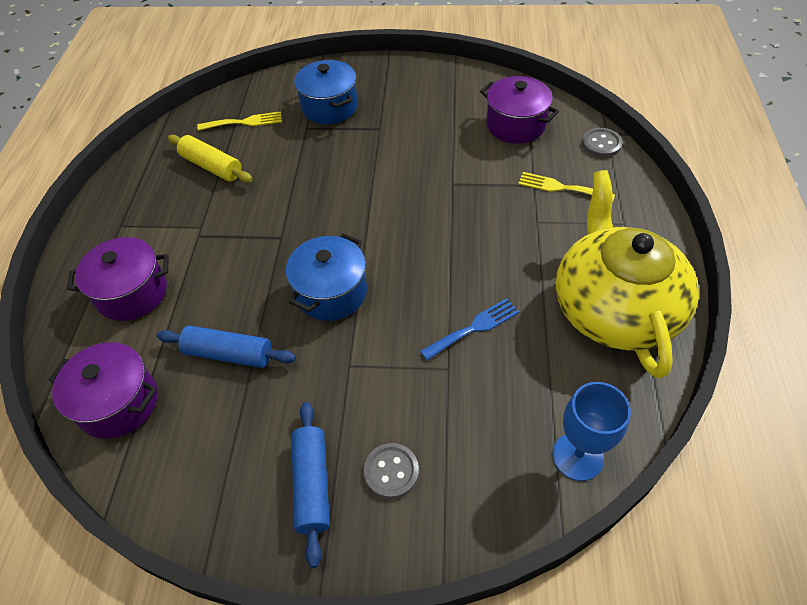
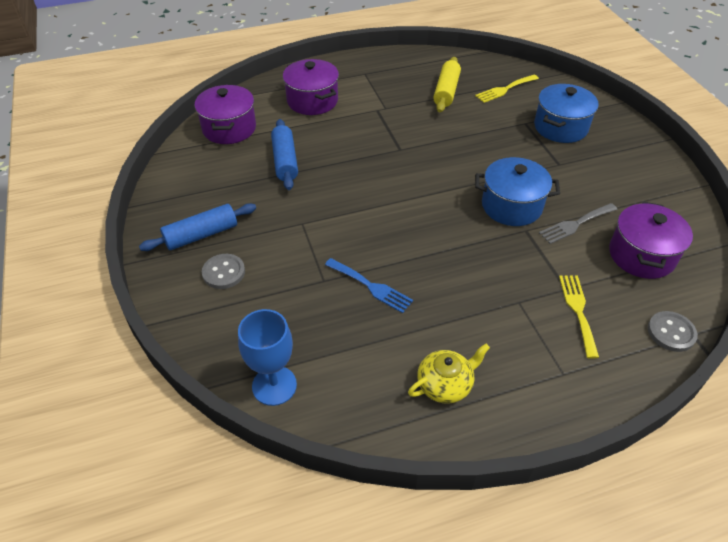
camera: 65 degrees right, 5 degrees down
(244, 122) = (505, 89): yellow fork -> yellow fork turned 90 degrees clockwise
(331, 292) = (362, 193): blue pot -> blue pot (511, 206)
(461, 149) = (575, 224): none -> grey fork
(614, 308) = (445, 384): yellow teapot -> yellow teapot, size x0.42

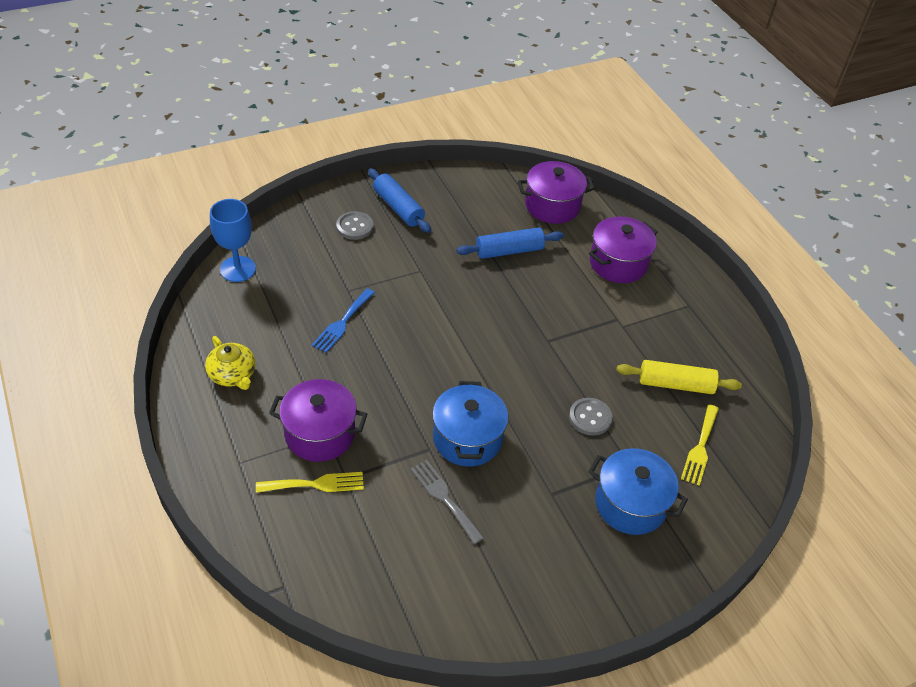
camera: 80 degrees right, 0 degrees up
(505, 89) = (700, 448): yellow fork -> yellow fork turned 120 degrees counterclockwise
(641, 255) = (399, 558): purple pot -> purple pot (320, 434)
(671, 332) = (287, 566): grey button -> grey button (590, 418)

